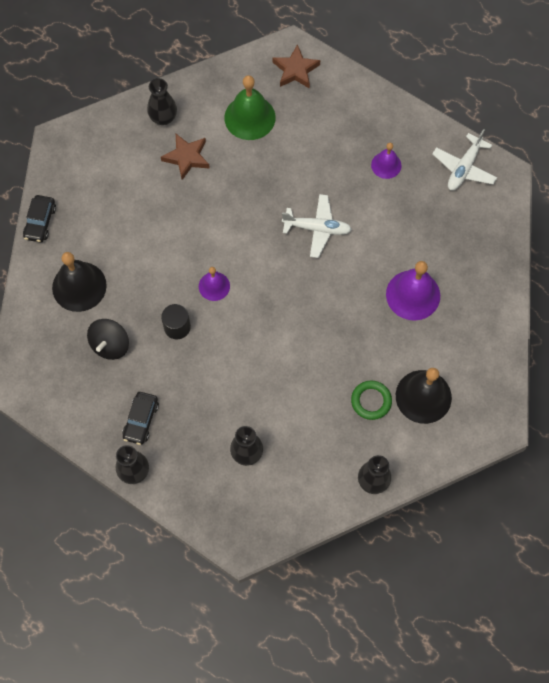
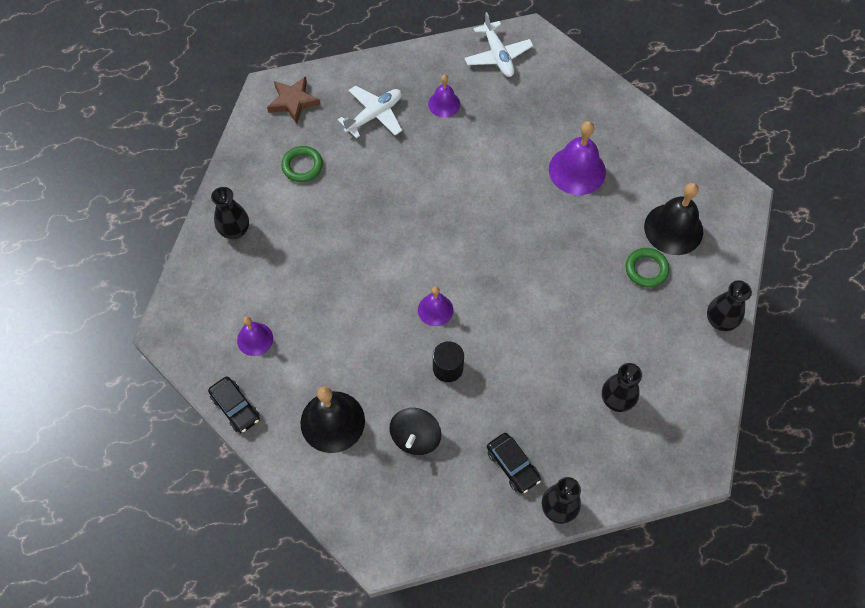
camera: 50 degrees left, 5 degrees down
(96, 194) = (255, 339): none -> purple bell
(110, 345) = (415, 437): black spinning top -> black spinning top turned 45 degrees clockwise
(187, 157) = (291, 241): brown star -> none
(249, 117) = (302, 166): green bell -> green ring
(317, 228) = (454, 193): white plane -> white plane (374, 115)

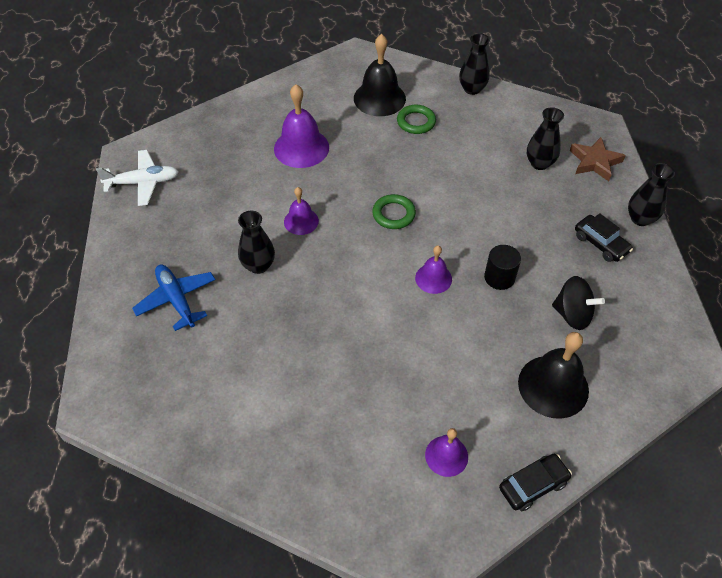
camera: 80 degrees left, 10 degrees down
(235, 231) = (293, 465): black vase -> black vase (258, 265)
(293, 102) = (124, 380): brown star -> brown star (595, 162)
(302, 166) = (222, 380): green ring -> green ring (393, 214)
(374, 115) = (176, 300): white plane -> blue plane
(444, 104) = (186, 235): purple bell -> purple bell (301, 221)
(512, 465) = (600, 243): black car -> black car turned 75 degrees clockwise

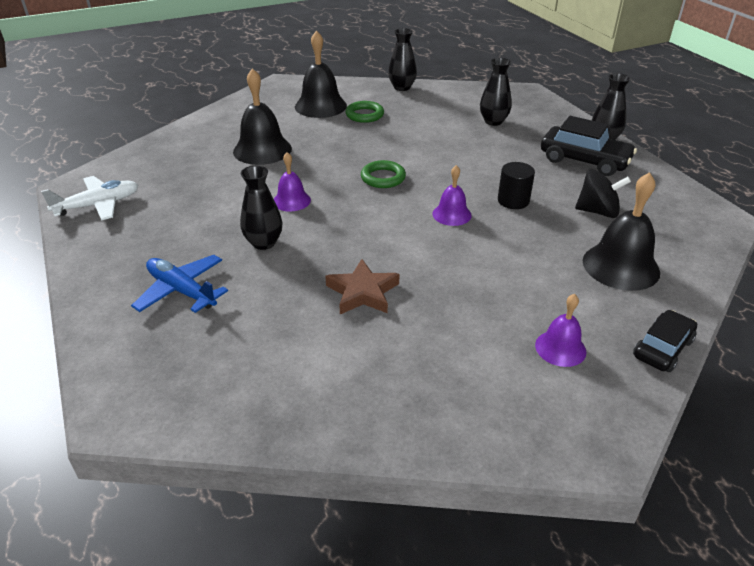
camera: 20 degrees left, 15 degrees down
(301, 148) = (262, 150): purple bell -> black bell
(595, 162) = (539, 112): brown star -> brown star (363, 292)
(600, 243) = (584, 160): black car -> black car, size x1.57

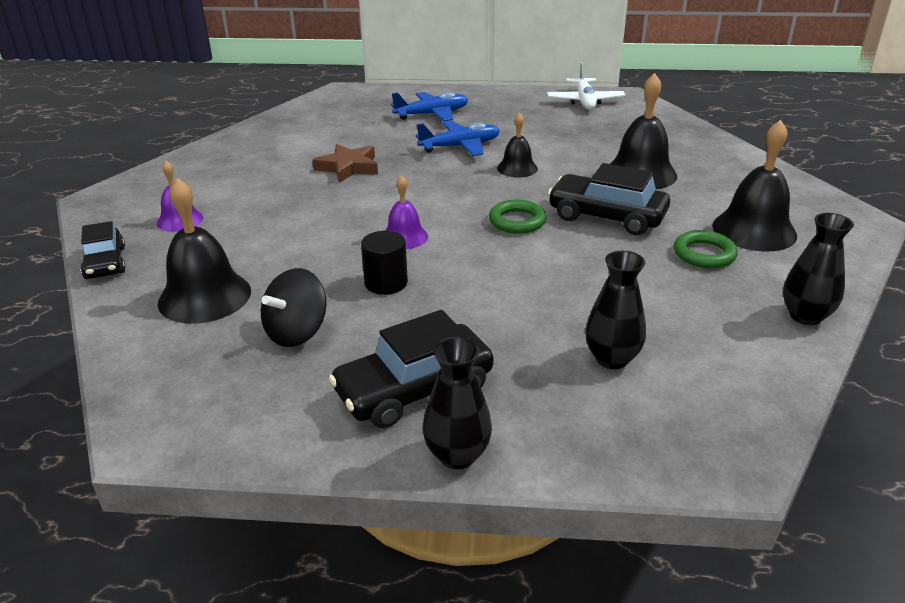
camera: 120 degrees right, 5 degrees down
(264, 243) = (460, 146): black vase -> blue plane
(291, 200) = (517, 168): purple bell -> black bell
(345, 149) = (606, 216): none -> black car

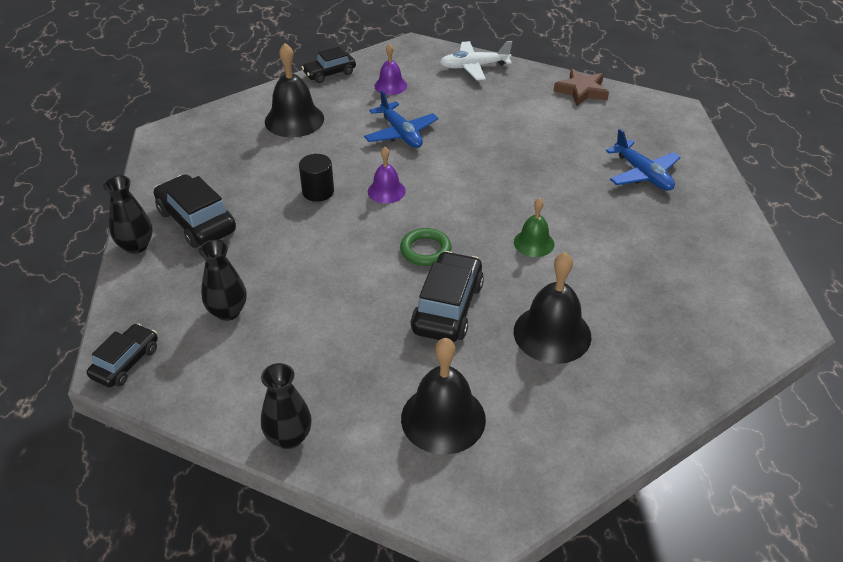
camera: 80 degrees right, 10 degrees up
(297, 332) = (256, 164): black spinning top -> none
(348, 167) = (500, 143): brown star -> brown star (581, 91)
(460, 146) = (570, 201): blue plane -> blue plane (401, 133)
(517, 168) = (534, 243): black bell -> green bell
(585, 101) = (745, 286): white plane -> white plane (474, 67)
(704, 254) = (388, 375): green ring -> none
(715, 452) = (126, 362): none -> black car

